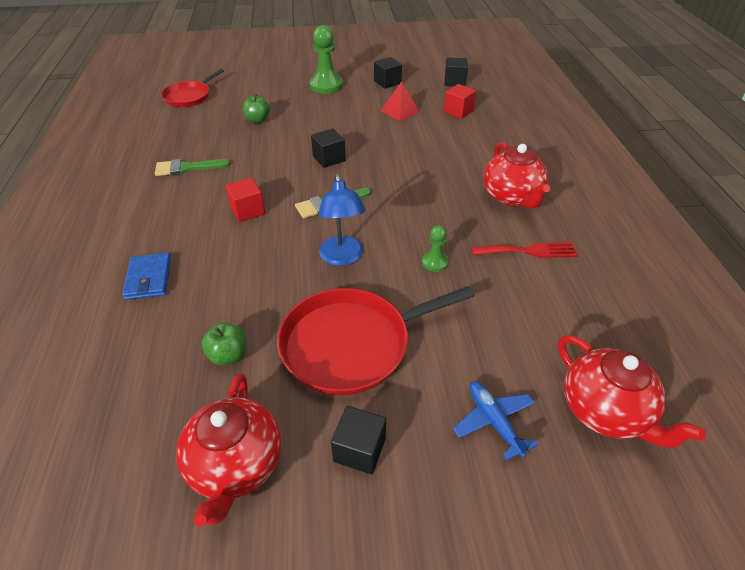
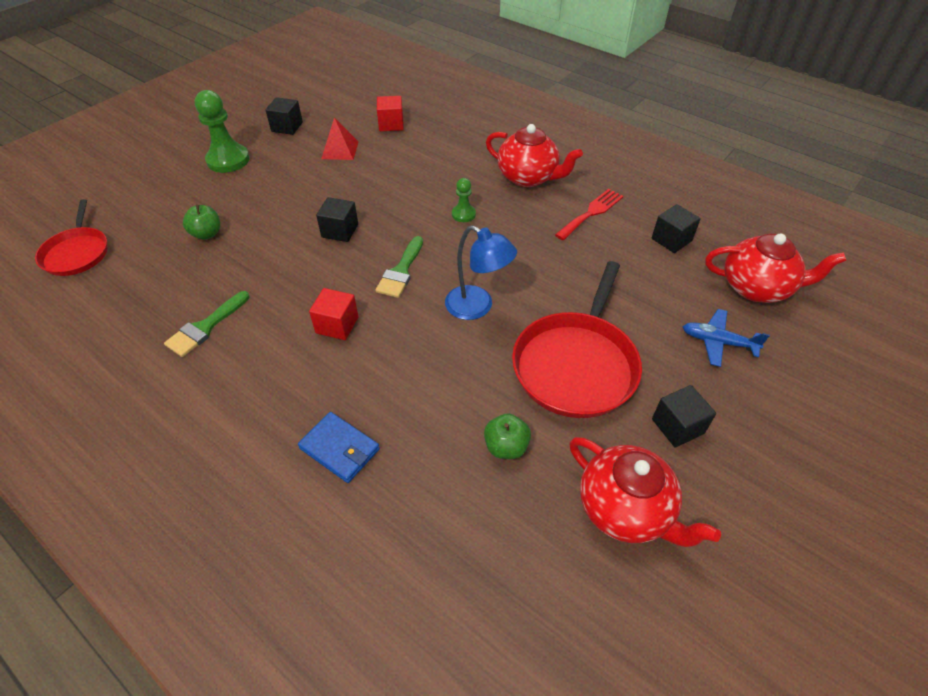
camera: 45 degrees left, 5 degrees up
(435, 262) = (545, 263): green pawn -> green pawn (463, 214)
(454, 82) = (349, 97): black cube -> black cube (671, 240)

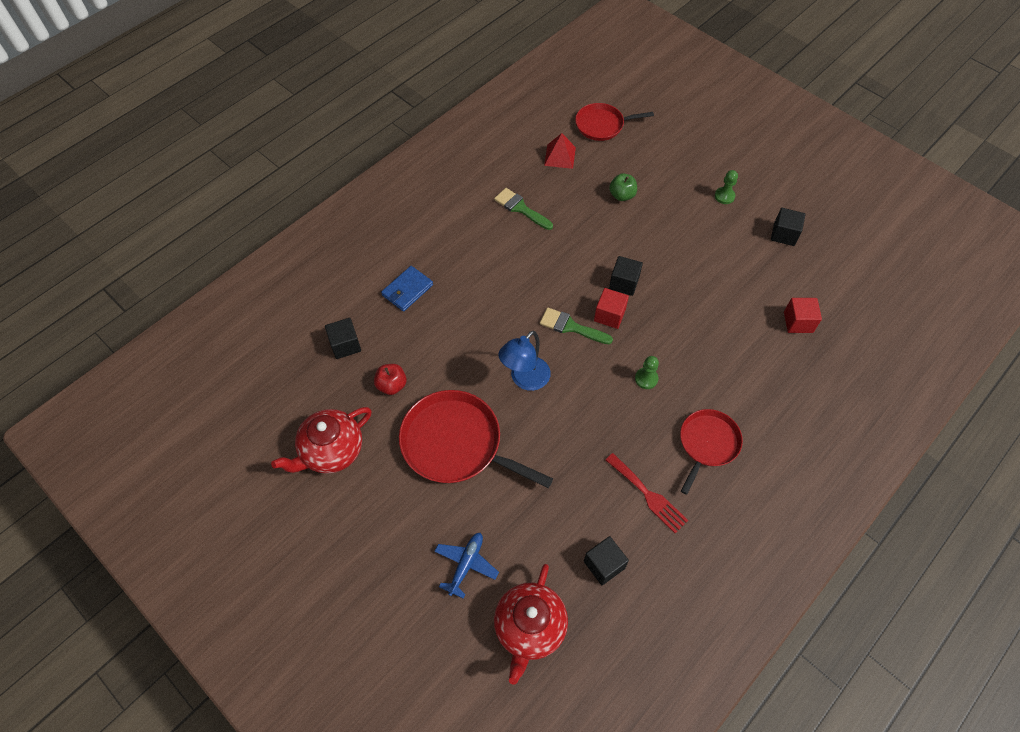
camera: 95 degrees right, 10 degrees up
(228, 160) = (724, 196): green pawn -> green pawn, size x0.53
(337, 325) = (515, 285): red cube -> red cube (609, 315)
(340, 150) = (746, 279): red pyramid -> red pyramid (560, 156)
(506, 447) = (392, 385): green apple -> red apple
(528, 177) = (707, 444): red teapot -> red pan
(677, 426) = (388, 504): black cube -> black cube (345, 345)

